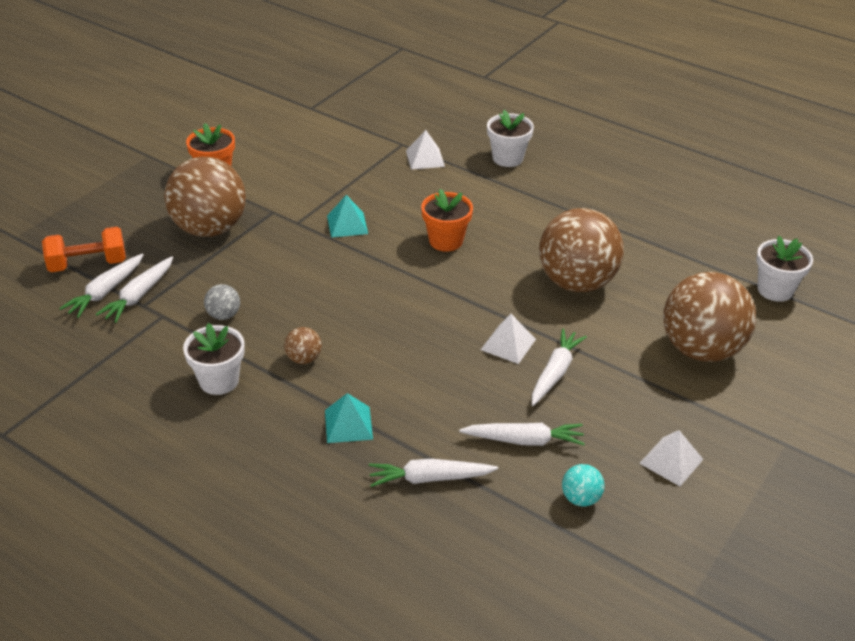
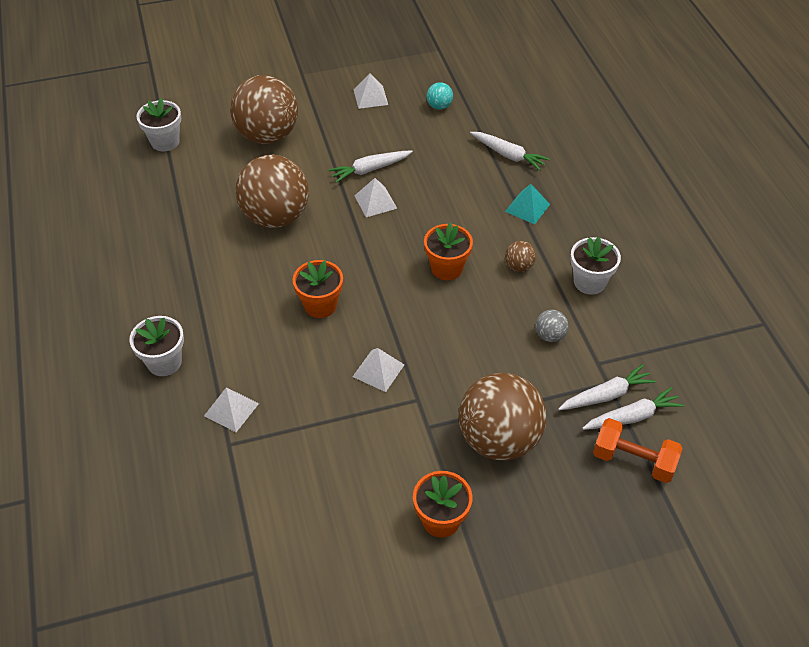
camera: 140 degrees left, 10 degrees up
(347, 224) = (378, 370): turquoise pyramid -> white pyramid
(371, 321) = (447, 268): none -> orange flower pot
(524, 440) = (434, 145): white carrot -> none

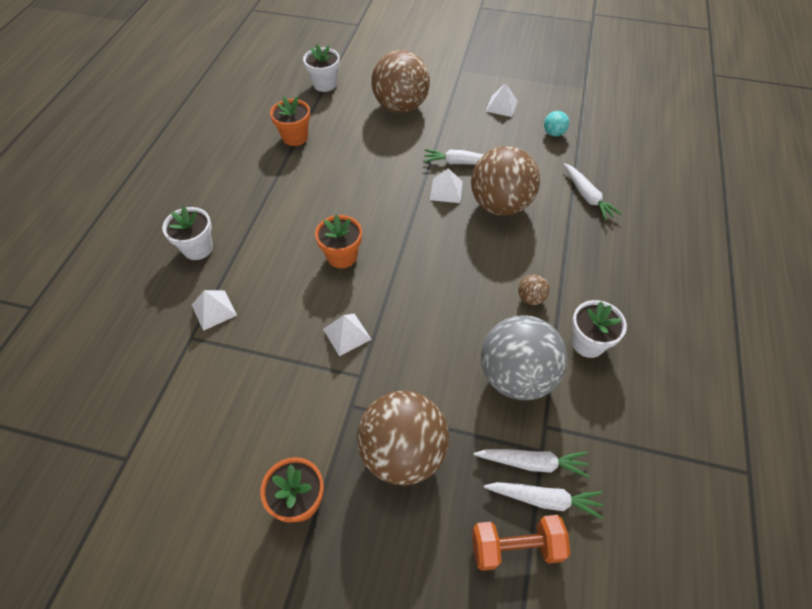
camera: 30 degrees right, 5 degrees up
(275, 217) = (360, 171): brown ball -> brown ball (500, 205)
(447, 268) = (466, 271): orange flower pot -> orange flower pot (295, 137)
(527, 207) = (574, 249): turquoise pyramid -> none
(550, 335) = (516, 376): grey ball -> grey ball, size x2.42
(633, 461) = (515, 547): orange dumbbell -> orange dumbbell turned 60 degrees counterclockwise

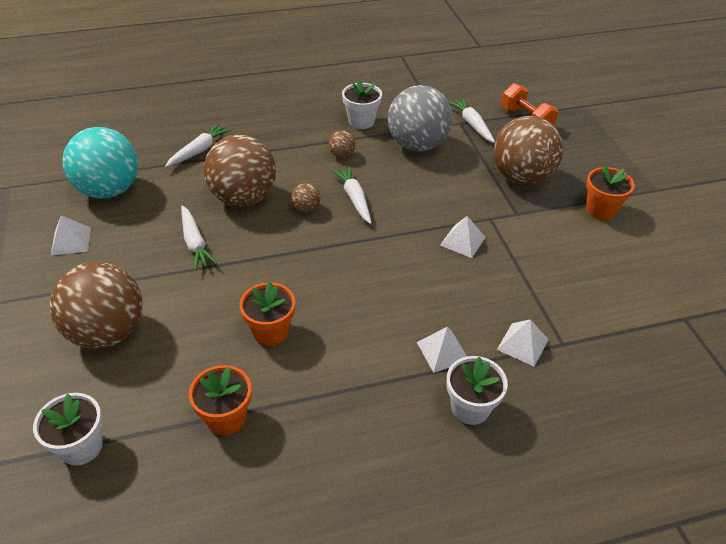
camera: 120 degrees left, 10 degrees down
(342, 256) = (386, 280): orange flower pot -> orange flower pot (271, 331)
(446, 190) = (245, 239): white pyramid -> white pyramid (443, 351)
(462, 240) = (306, 208): none -> brown ball
(544, 499) = (489, 116): white carrot -> white carrot (354, 199)
(553, 133) = (109, 190): turquoise ball -> turquoise ball, size x2.42

